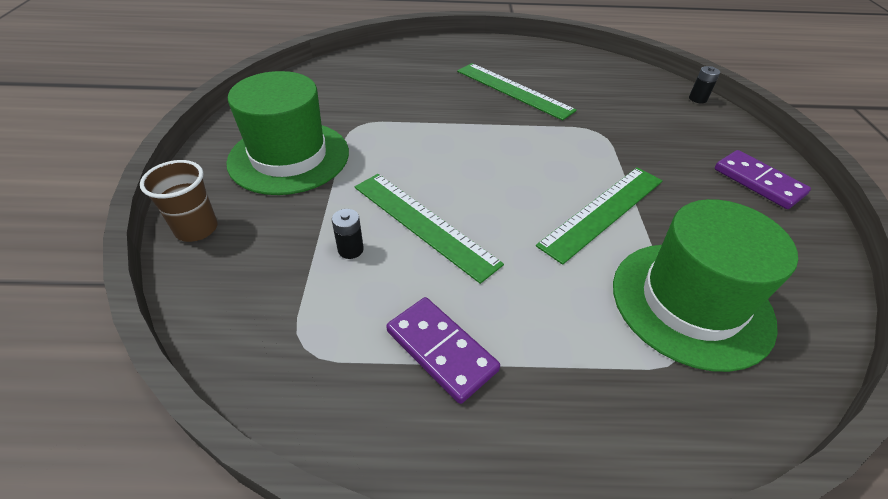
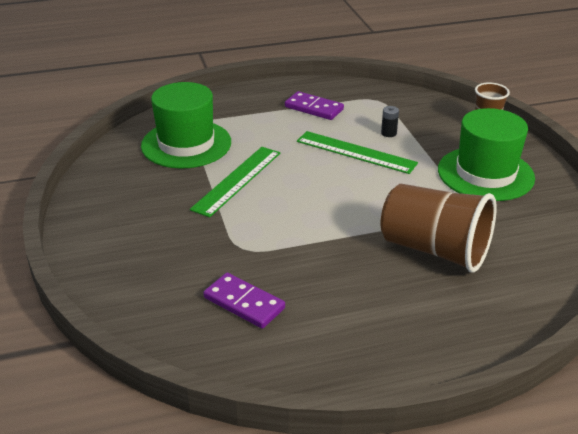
camera: 165 degrees right, 10 degrees down
(418, 98) = (434, 250): none -> brown cup
(513, 90) = (342, 284): green ruler -> none
(697, 99) = (125, 319): black battery -> none
(758, 182) = (106, 226): purple domino -> purple domino (244, 303)

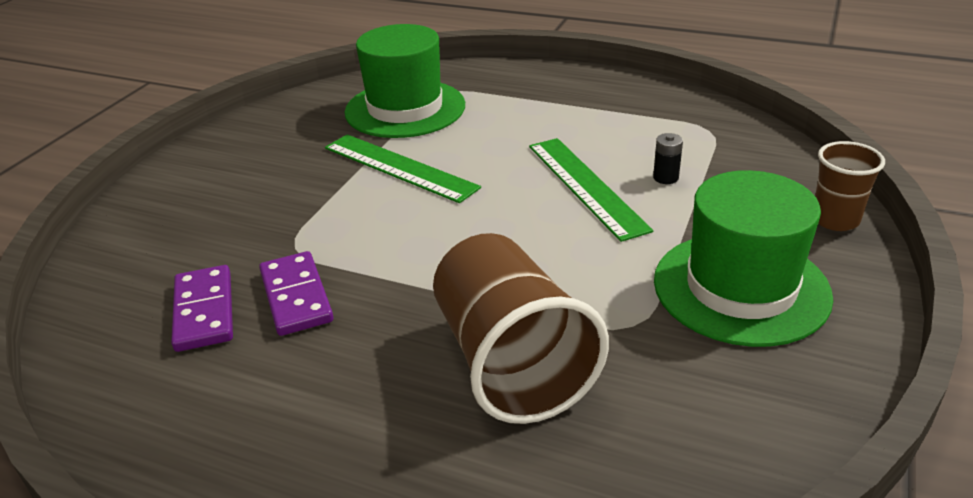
camera: 40 degrees right, 0 degrees up
(237, 180) = (399, 167): green ruler -> green ruler turned 60 degrees clockwise
(314, 108) = (606, 114): purple domino -> purple domino (296, 296)

